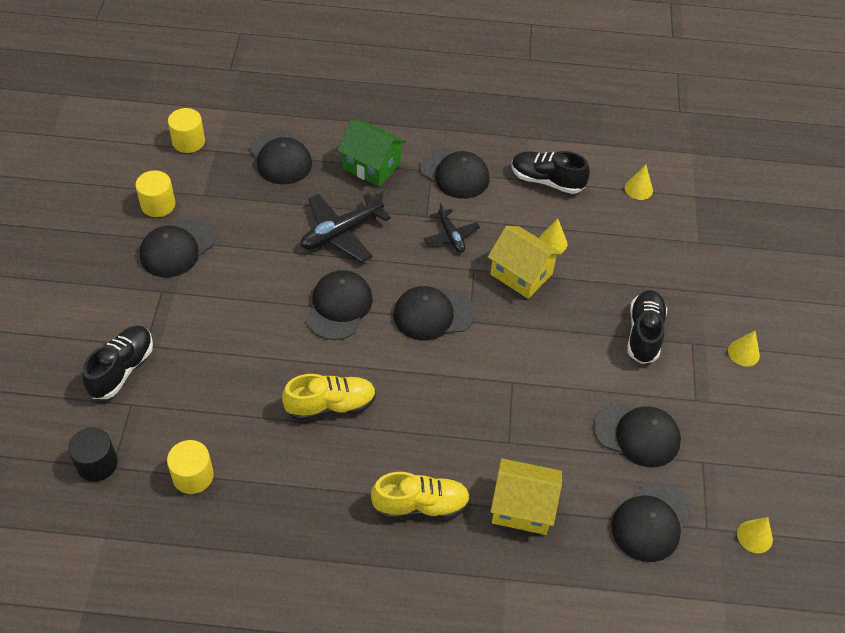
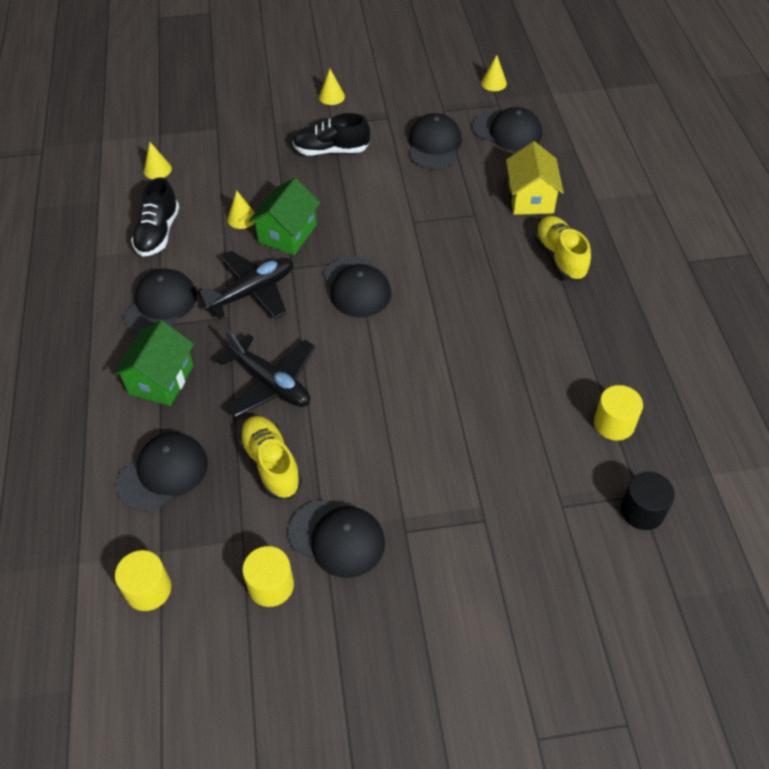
camera: 100 degrees left, 0 degrees up
(122, 369) = (524, 531): black shoe -> none
(330, 405) = (490, 339): yellow shoe -> yellow shoe (271, 464)
(339, 307) = (372, 361): black cap -> none
(451, 236) = (252, 292): black plane -> black plane, size x1.67
(521, 274) = (287, 234): yellow house -> green house

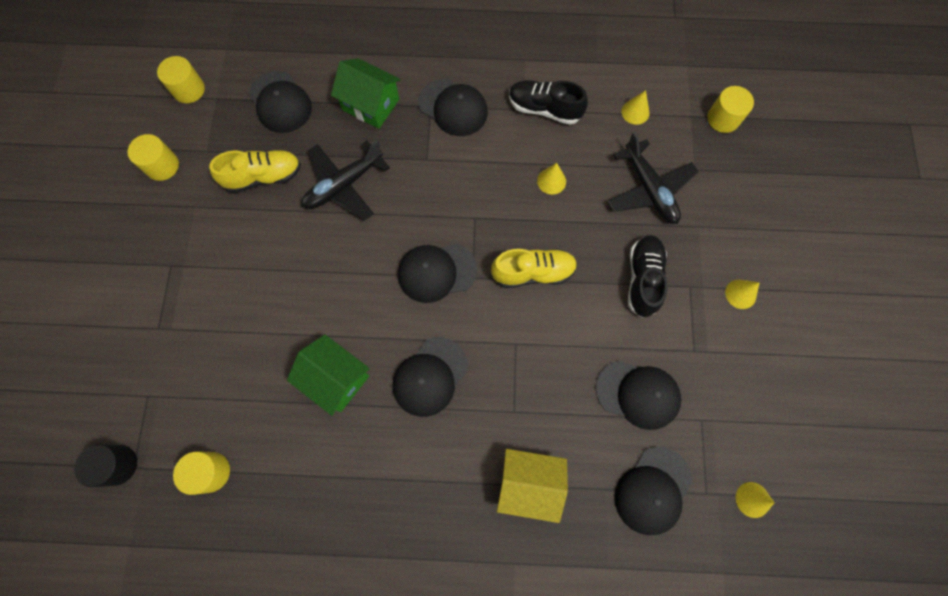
camera: 100 degrees right, 20 degrees up
(161, 115) = (723, 119): none -> yellow cylinder
(252, 292) = (451, 181): black plane -> black plane (649, 189)
(287, 234) = (521, 219): green house -> green house (336, 379)
(337, 538) = (183, 215): black cap -> black cap (430, 376)
(560, 257) = (430, 488): yellow shoe -> yellow shoe (533, 272)

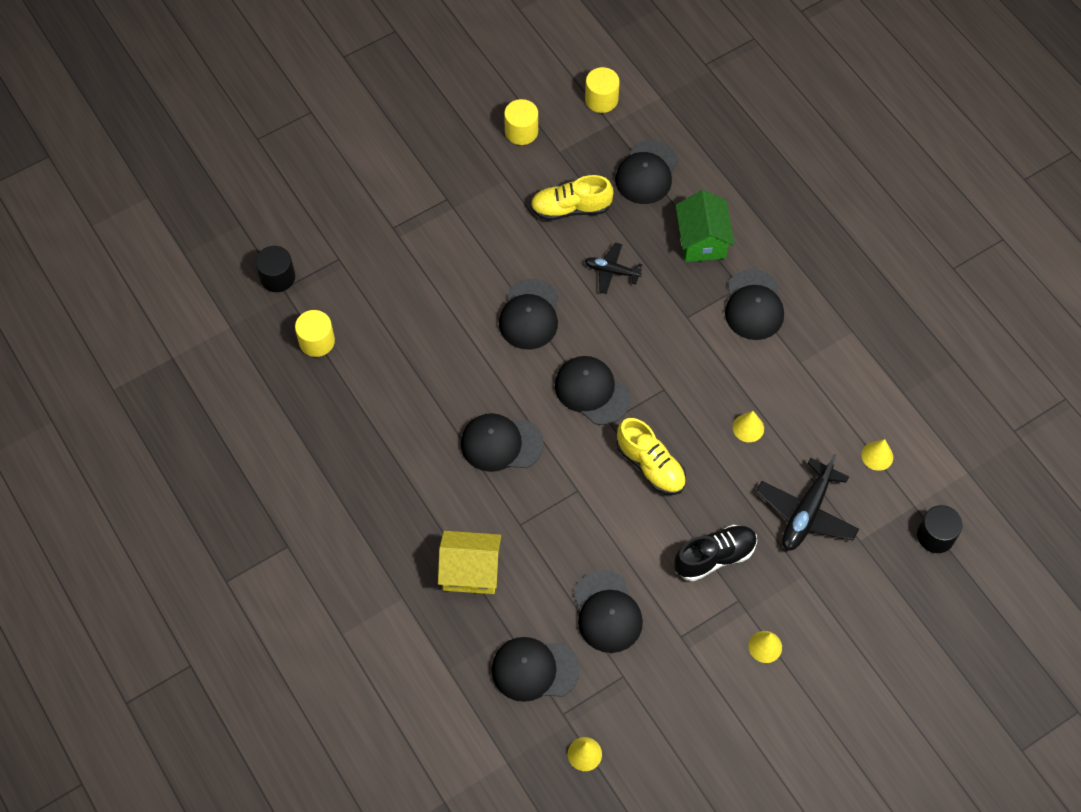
camera: 55 degrees right, 10 degrees down
(263, 177) = (571, 208): yellow shoe -> yellow shoe turned 135 degrees clockwise
(331, 273) = (529, 314): none -> black cap
(336, 379) = (448, 377): green house -> none
(344, 185) = (611, 271): black plane -> black plane, size x0.60
(528, 484) = (470, 571): yellow house -> yellow house turned 60 degrees counterclockwise
(544, 109) = (815, 379): black shoe -> none
(723, 119) = (935, 536): yellow cylinder -> black cylinder

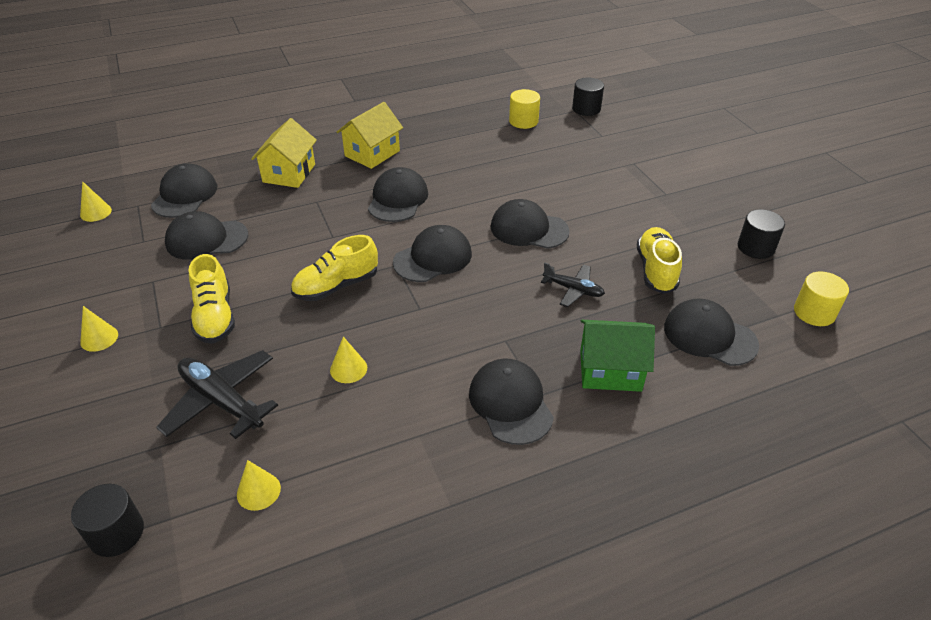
camera: 100 degrees right, 20 degrees down
(414, 492) = (372, 153): none -> yellow house
(521, 131) = (755, 247): yellow cylinder -> black cylinder
(611, 271) = (573, 290): black plane -> black plane turned 90 degrees clockwise
(714, 557) = (215, 316): black shoe -> yellow shoe
(753, 305) = (510, 403): black cap -> black cap turned 60 degrees clockwise

